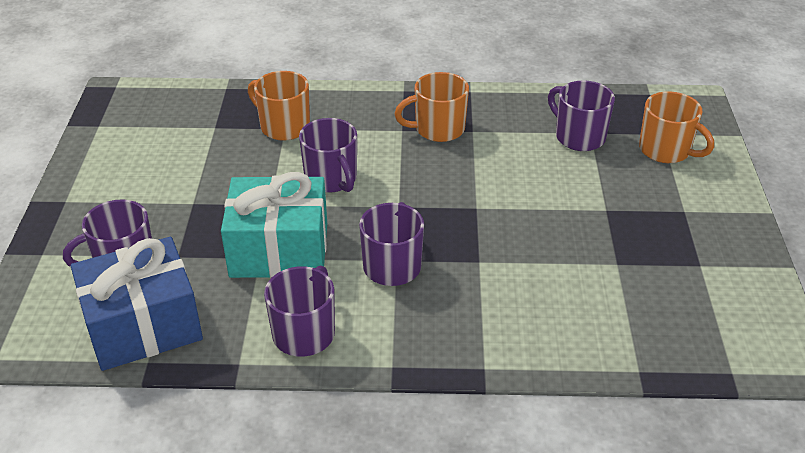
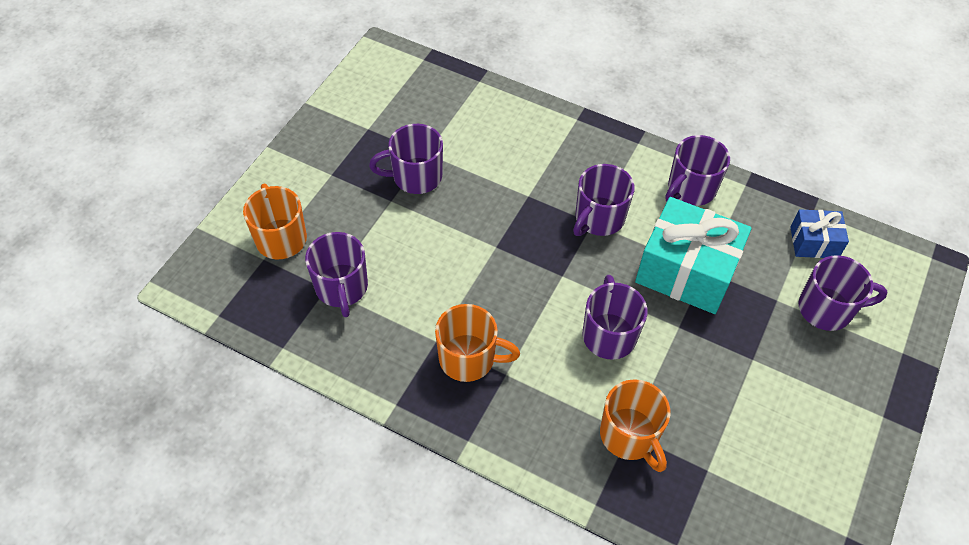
camera: 155 degrees left, 15 degrees up
(143, 325) = (814, 242): blue gift -> blue gift, size x0.53
(604, 237) = (416, 177): none -> purple mug

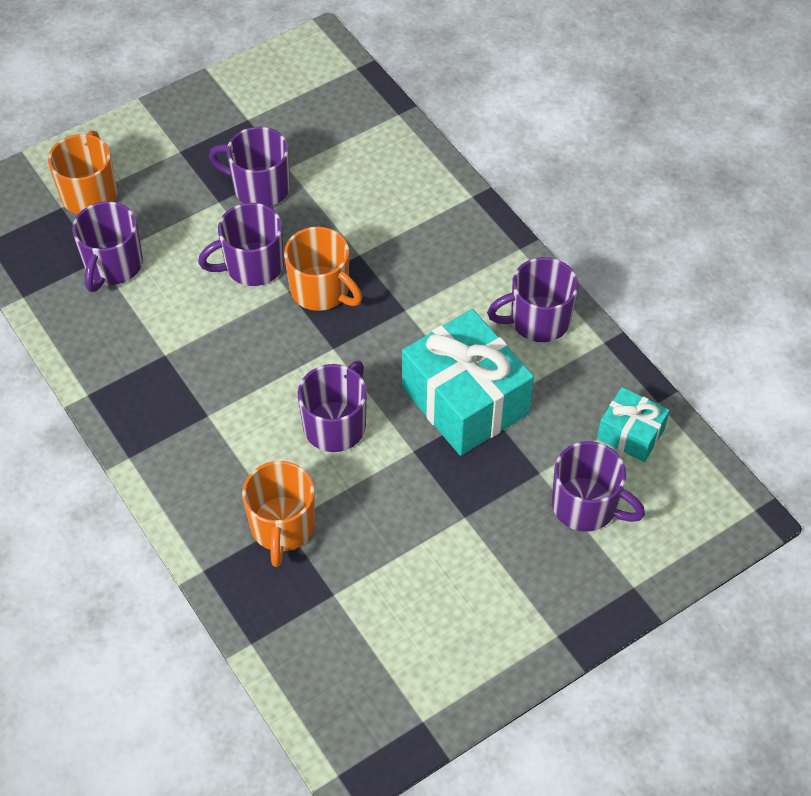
camera: 30 degrees right, 0 degrees up
(468, 358) = (183, 384): orange mug -> orange mug (321, 290)
(598, 218) = (414, 308): purple mug -> purple mug (252, 265)
(814, 242) = (630, 434): blue gift -> turquoise gift

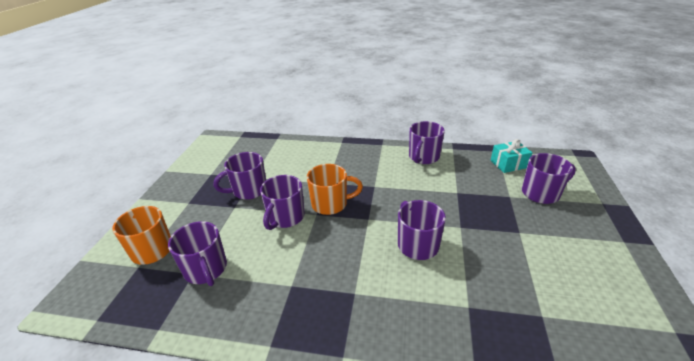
camera: 45 degrees left, 20 degrees down
(282, 526) = (470, 309): orange mug -> none
(465, 400) = (446, 196): turquoise gift -> none

